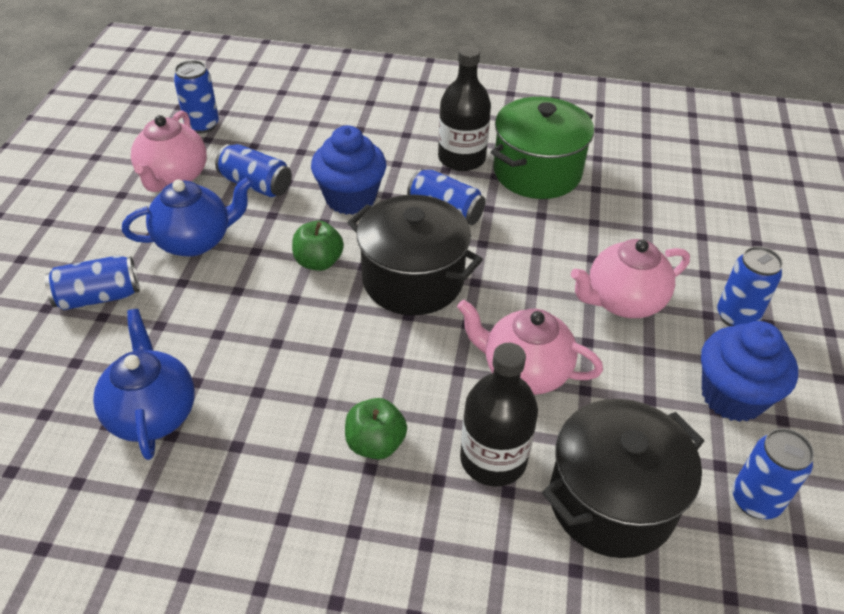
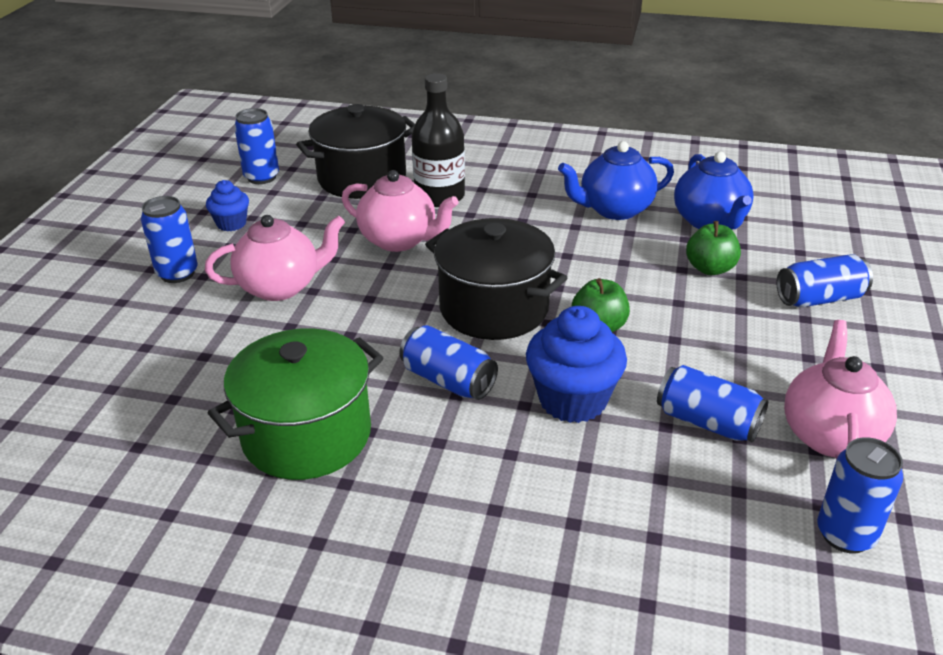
camera: 175 degrees left, 10 degrees down
(195, 241) = (750, 350): blue teapot -> blue teapot (614, 209)
(375, 443) = (528, 204): green apple -> green apple (710, 268)
(461, 158) = (411, 460): black bottle -> none
(732, 396) = (231, 224): blue cupcake -> blue cupcake, size x0.56

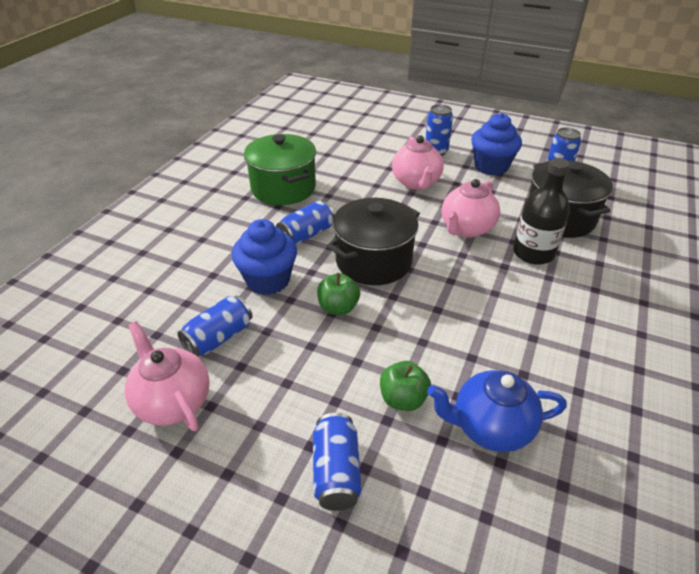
camera: 100 degrees right, 5 degrees up
(231, 224) = (491, 166): blue cupcake -> blue cupcake, size x1.79
(614, 209) = (514, 356): blue teapot -> none
(830, 434) = (173, 402): pink teapot -> pink teapot turned 150 degrees counterclockwise
(845, 534) = (94, 373): blue can -> none

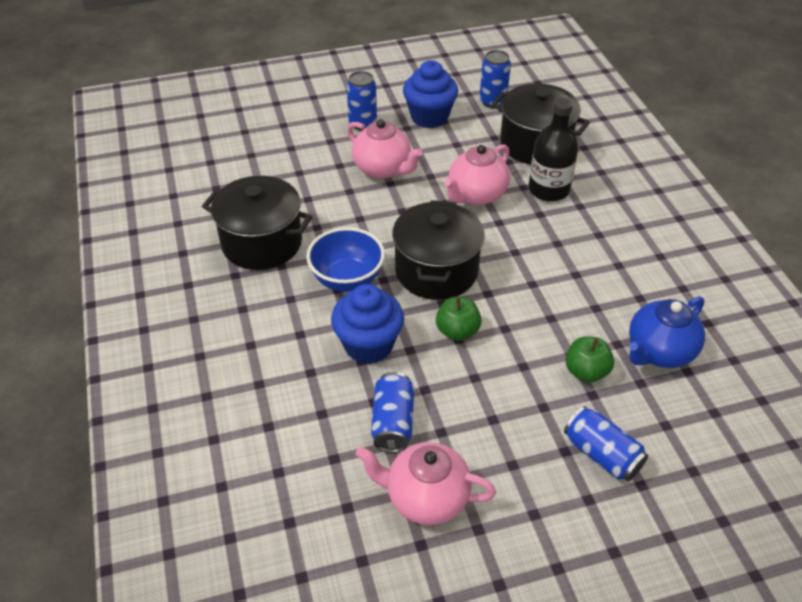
camera: 40 degrees left, 5 degrees up
(283, 188) = (262, 243): green pot -> black pot
(306, 234) = (347, 280): blue can -> blue bowl
(466, 229) = (476, 195): pink teapot -> pink teapot turned 45 degrees clockwise

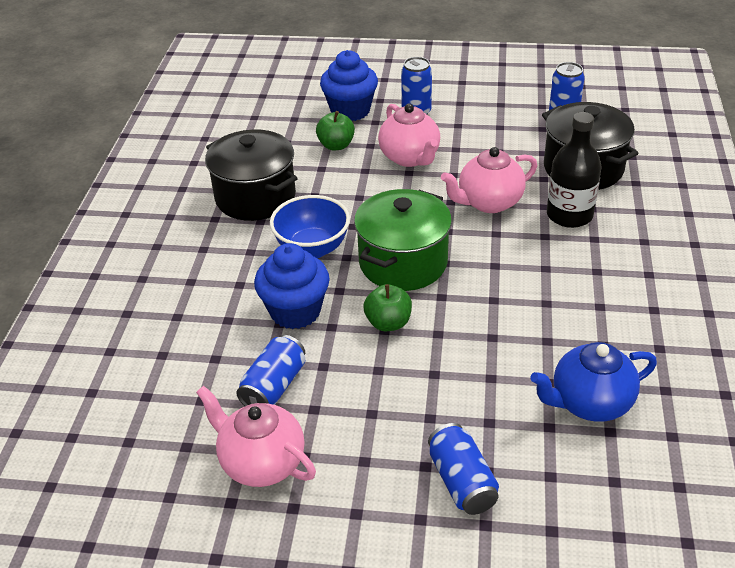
camera: 25 degrees right, 5 degrees down
(429, 117) = (487, 120): blue cupcake -> blue cupcake (350, 110)
(436, 271) = (403, 262): black pot -> green pot
(586, 371) = (496, 398): green apple -> green apple (336, 145)

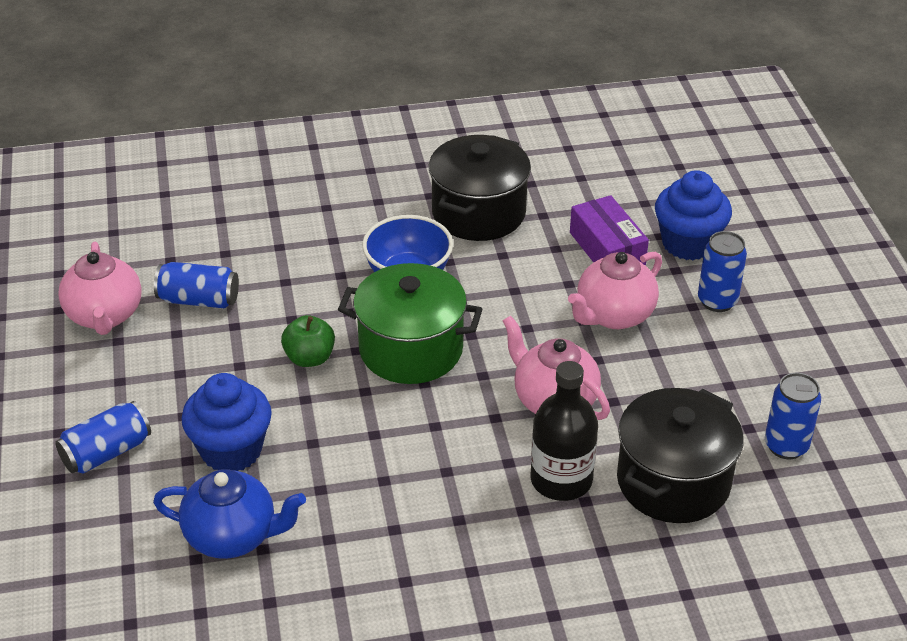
camera: 70 degrees right, 0 degrees up
(261, 462) = (105, 316): pink teapot -> pink teapot turned 150 degrees clockwise
(295, 311) = (306, 288): blue cupcake -> blue cupcake (231, 450)
(336, 145) = (607, 249): green apple -> purple box
(589, 403) = (233, 536): blue teapot -> blue teapot turned 135 degrees clockwise

